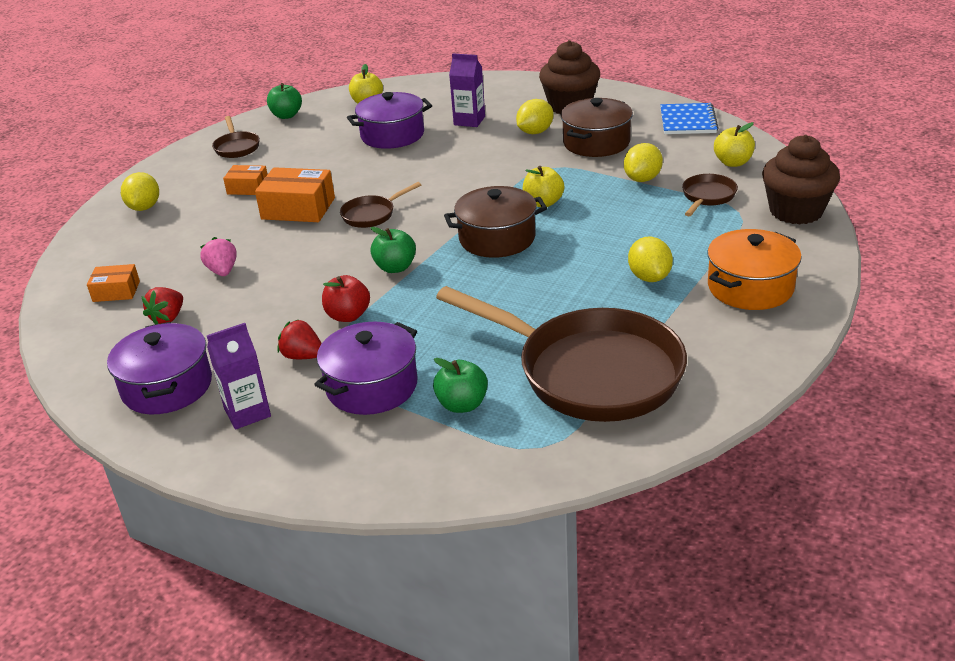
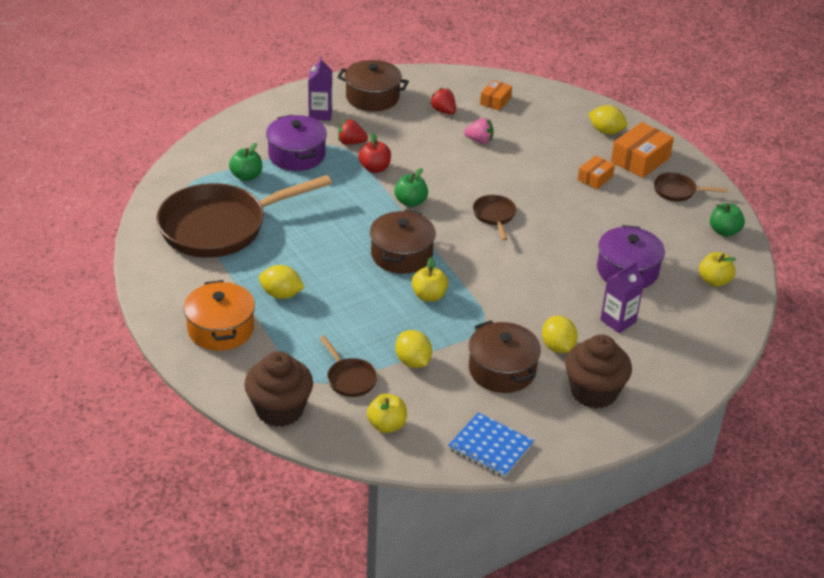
camera: 115 degrees right, 5 degrees up
(167, 386) = (372, 97): purple pot -> brown pot
(298, 208) = (538, 189): orange box -> orange box (640, 160)
(303, 356) = (351, 142): red strawberry -> red strawberry turned 135 degrees counterclockwise

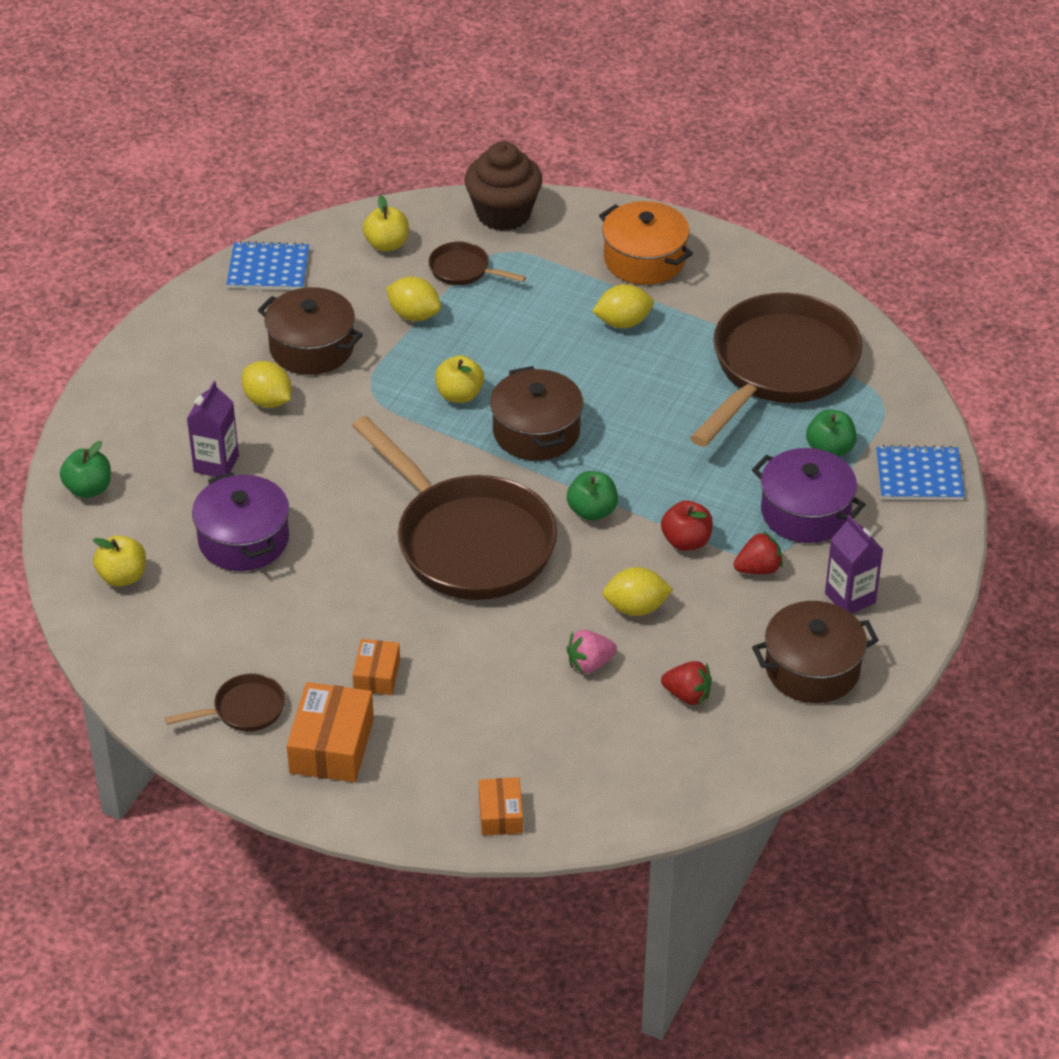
camera: 150 degrees right, 5 degrees up
(217, 146) = (919, 476): none -> blue notebook
(494, 216) = (468, 541): brown pan -> brown pan, size x2.37
(495, 101) = (629, 758): orange box -> orange box (500, 814)
(594, 392) = (195, 368): brown cupcake -> none
(606, 131) = (417, 780): yellow lemon -> yellow lemon (636, 608)
(724, 231) = (143, 667): green apple -> green apple (88, 489)

